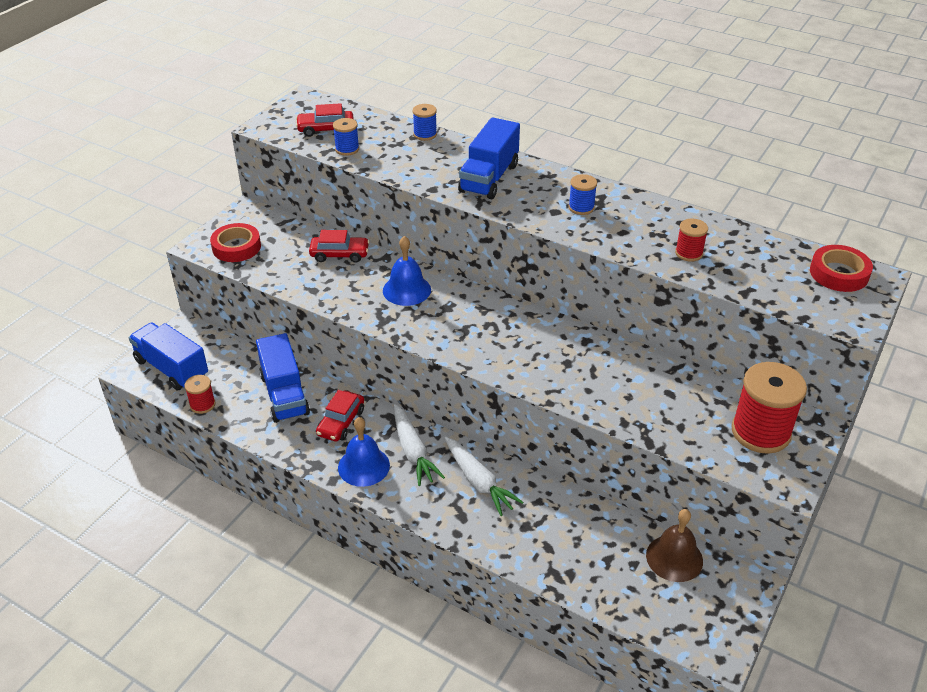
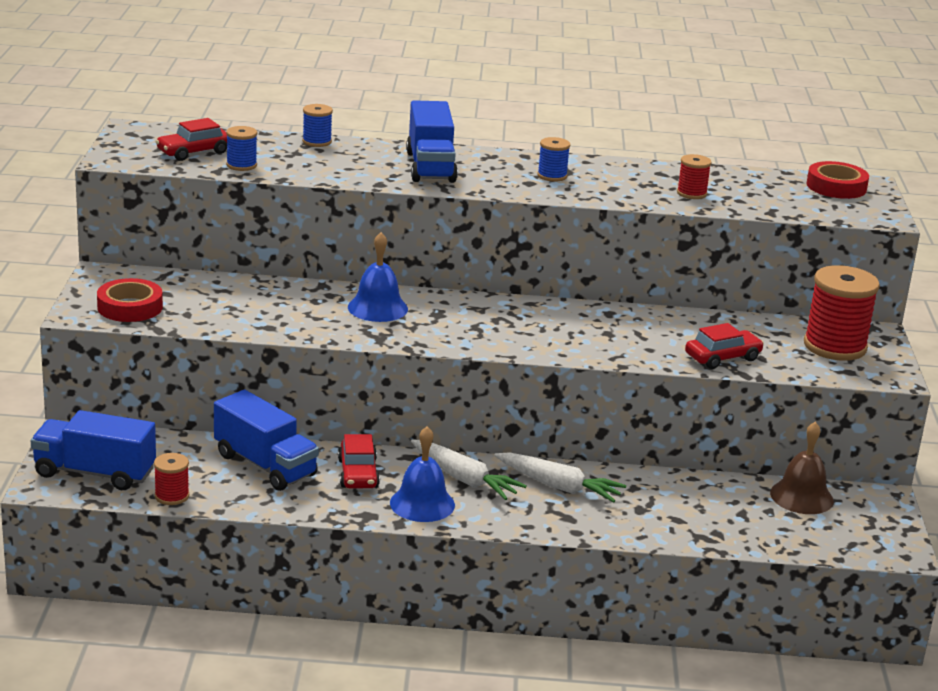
camera: 30 degrees left, 15 degrees down
(339, 254) = (266, 292): red car -> red car (722, 357)

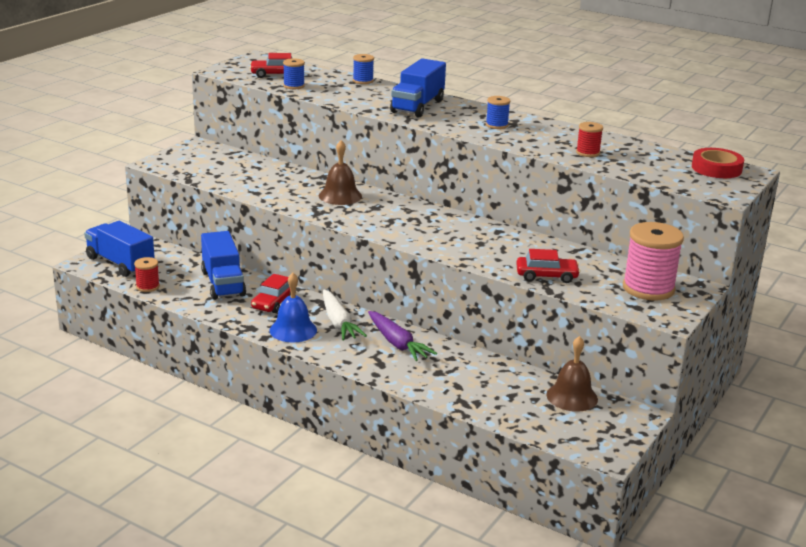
camera: 30 degrees right, 0 degrees up
(130, 307) = (188, 165): red tape -> none
(377, 308) = (340, 196): blue bell -> brown bell
(558, 486) = (397, 343): white carrot -> purple carrot
(835, 346) = (648, 288): red spool -> pink spool

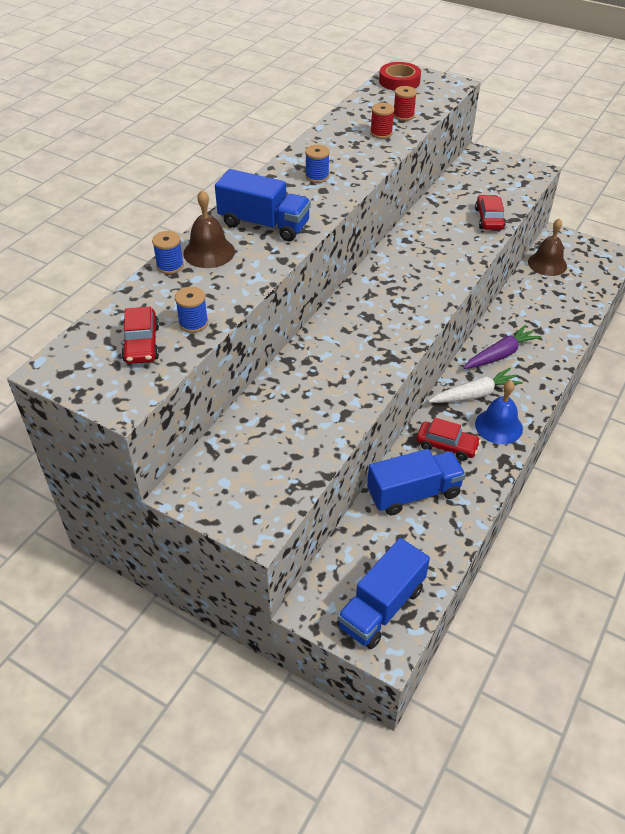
camera: 90 degrees left, 20 degrees up
(147, 287) = (437, 565): red spool -> red spool (403, 116)
(340, 196) = (343, 343): brown bell -> brown bell (209, 252)
(648, 288) = (492, 174): pink spool -> none

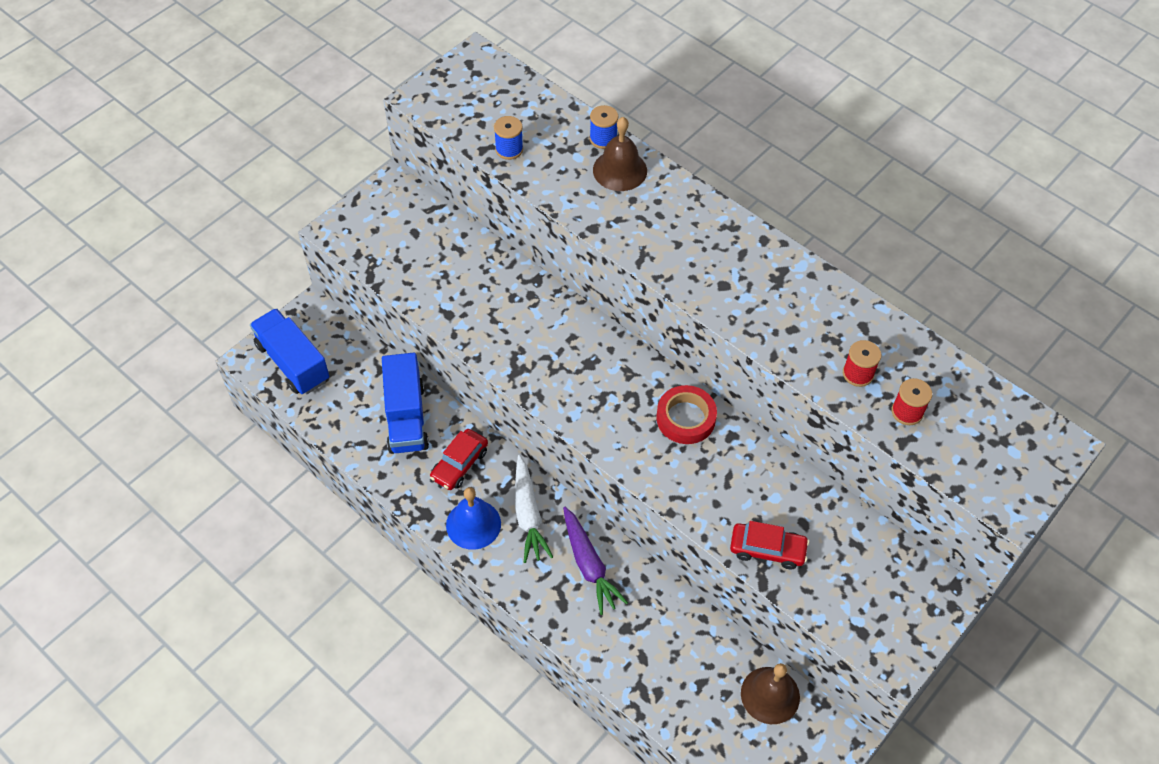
camera: 100 degrees right, 10 degrees up
(142, 344) = (491, 113): red car -> none
(264, 224) = (661, 221): blue truck -> none
(317, 176) = (755, 284): blue spool -> none
(399, 81) = (1020, 432): red tape -> red tape (685, 418)

